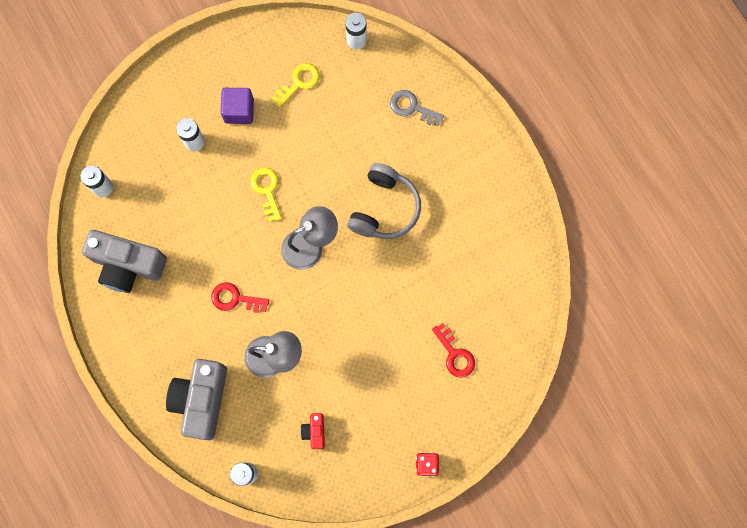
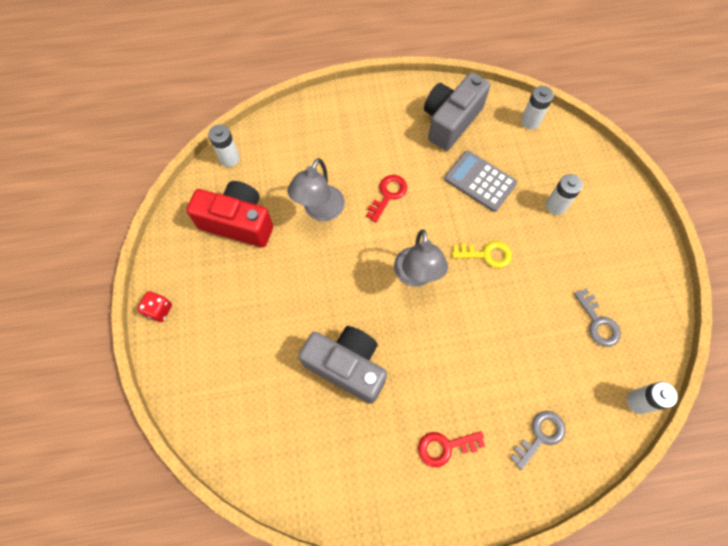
camera: 110 degrees right, 10 degrees down
(190, 217) = (480, 181): none -> grey calculator
(201, 400) = (308, 143): grey camera -> grey camera (347, 366)
(239, 111) = (579, 255): purple cube -> none
(299, 83) = (598, 322): yellow key -> grey key
(314, 431) = (238, 222): red camera -> red camera, size x2.19
(384, 208) = (431, 362): grey headphones -> none
(455, 354) = (249, 378): red key -> red key (445, 447)

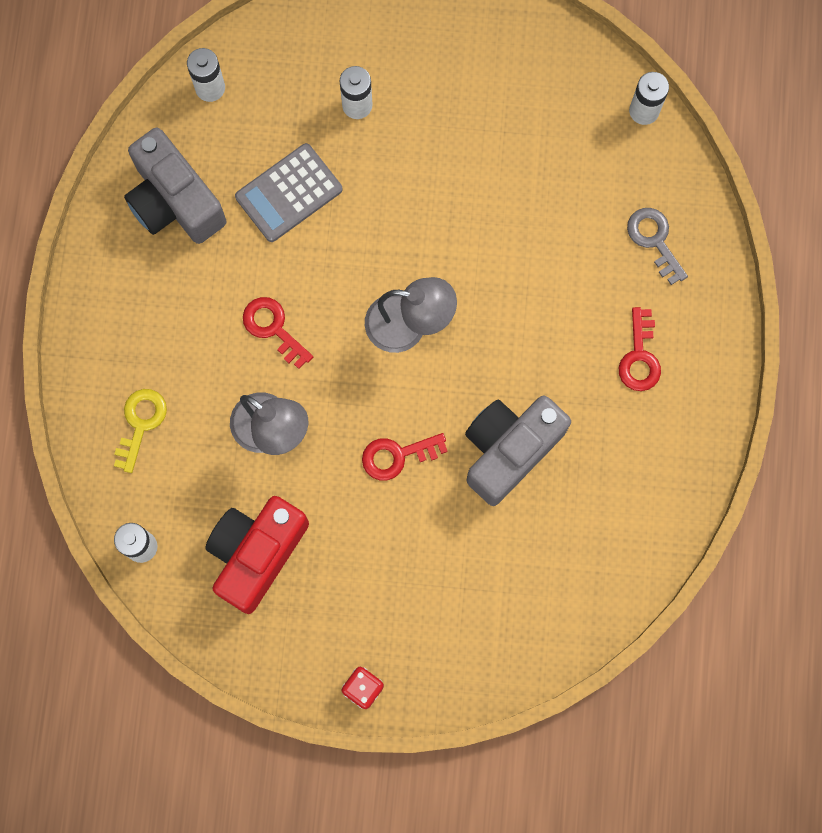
camera: 75 degrees left, 10 degrees up
(323, 291) = (397, 456): none -> red key
(486, 254) = (403, 222): yellow key -> yellow key (140, 423)
(598, 322) = (535, 117): grey key -> none

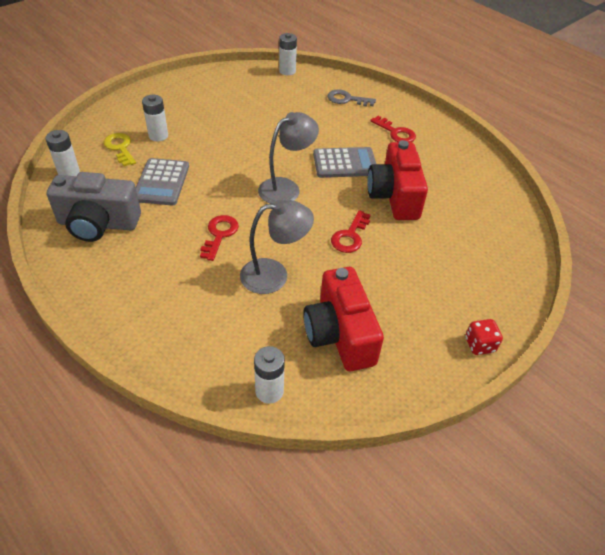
camera: 50 degrees left, 30 degrees down
(140, 423) = (193, 330): yellow key -> yellow key (120, 148)
(273, 328) = (219, 234): red key -> red key turned 105 degrees clockwise
(509, 450) = (394, 196): grey camera -> red camera
(516, 349) = (345, 163): none -> grey calculator

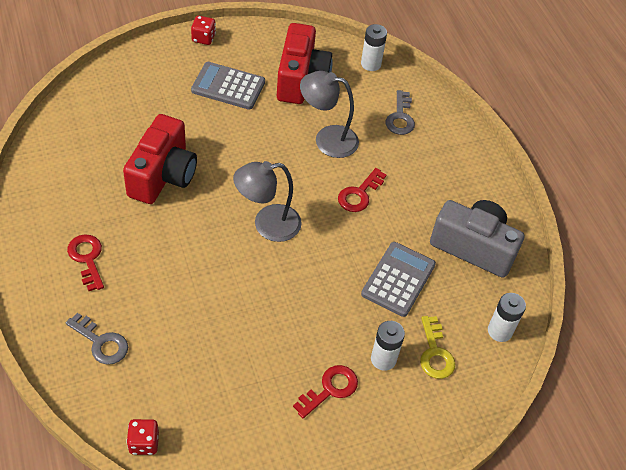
camera: 160 degrees left, 5 degrees up
(206, 329) = (400, 117): none -> grey key
(287, 71) = (144, 443): white battery -> red dice
(345, 163) = (183, 235): grey calculator -> grey calculator (228, 86)
(350, 236) = (238, 150): red key -> red key (330, 389)

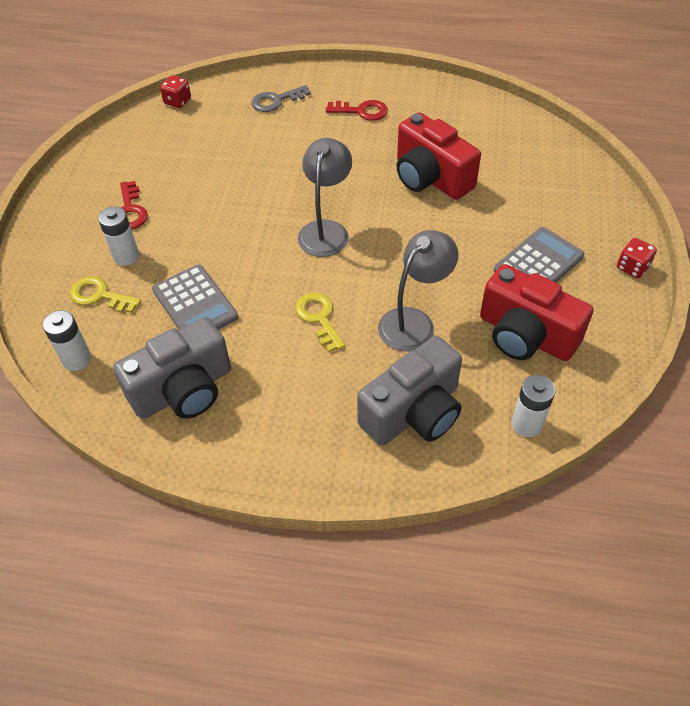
camera: 125 degrees right, 0 degrees up
(359, 194) = (319, 318): red key -> yellow key
(400, 117) = (414, 412): grey key -> grey camera

